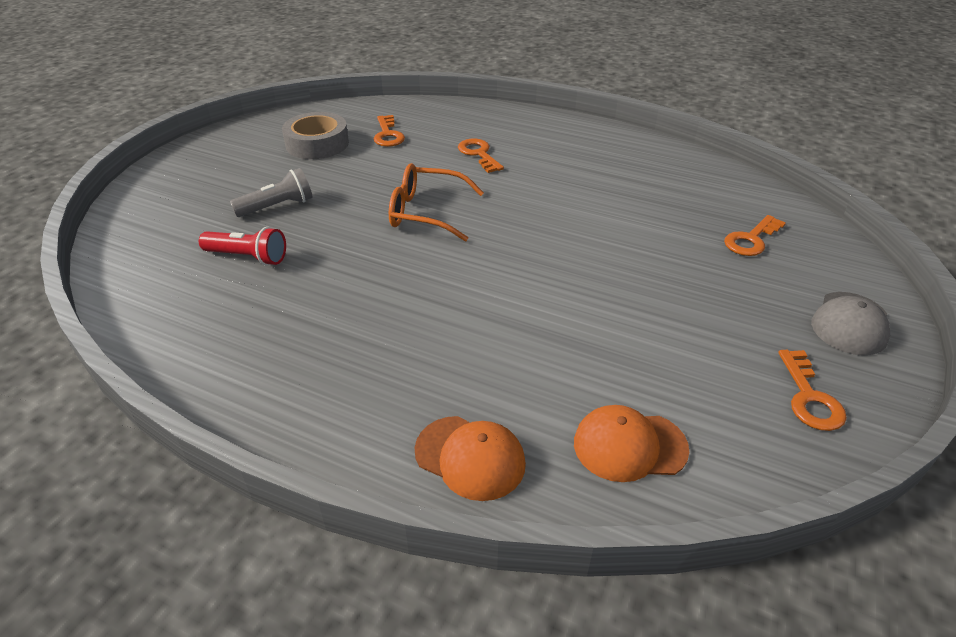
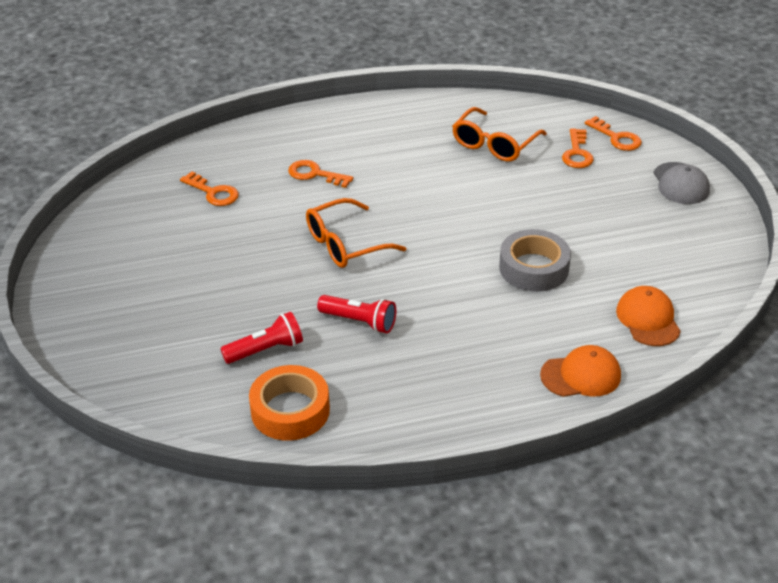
camera: 40 degrees left, 0 degrees up
(187, 314) = (290, 410): none -> orange tape
(277, 206) = (222, 301): grey flashlight -> none
(317, 144) = (164, 231): grey tape -> grey tape (534, 268)
(345, 277) = (359, 322): none -> red flashlight
(629, 446) = (648, 319): orange cap -> orange cap turned 120 degrees clockwise
(669, 197) = (494, 144): none -> orange glasses
(809, 397) = (701, 240): orange key -> orange key (616, 138)

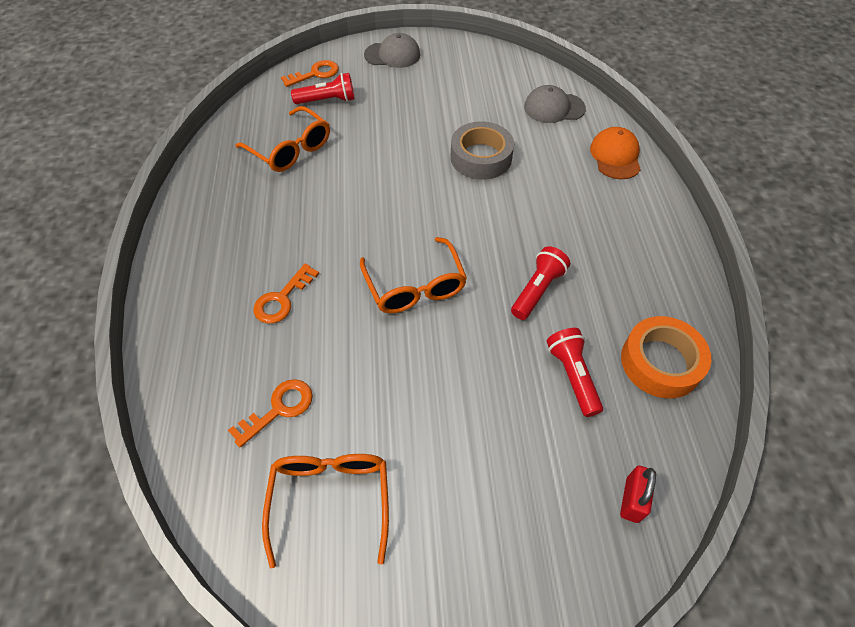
camera: 80 degrees left, 15 degrees up
(144, 229) = (331, 499): none -> orange glasses
(151, 390) = (632, 499): none -> red padlock
(577, 153) = (327, 100): orange key -> red flashlight
(648, 319) = (554, 108): orange cap -> grey cap

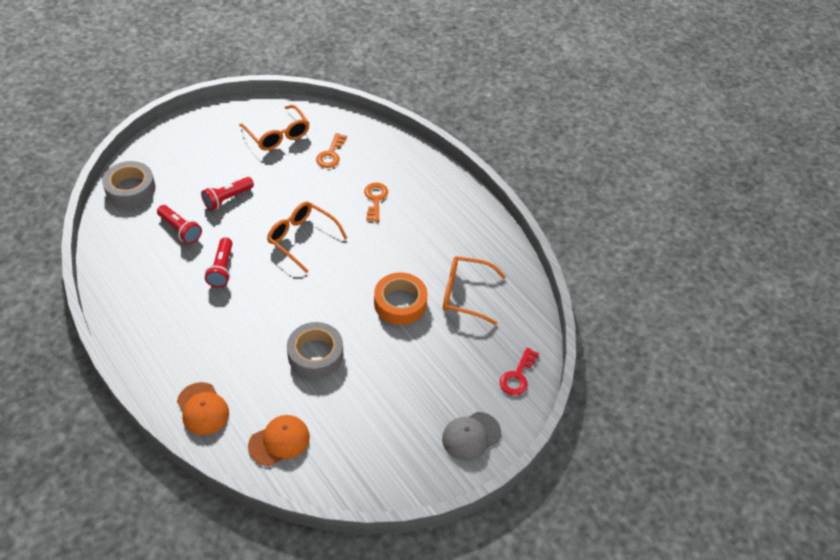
camera: 145 degrees right, 5 degrees down
(315, 74) = (517, 376): orange key -> red key
(327, 100) = (480, 352): red flashlight -> red flashlight (227, 199)
(554, 108) = (279, 441): grey cap -> orange cap
(632, 499) = (130, 189): red padlock -> grey tape
(660, 362) = (128, 258): orange tape -> orange tape (400, 303)

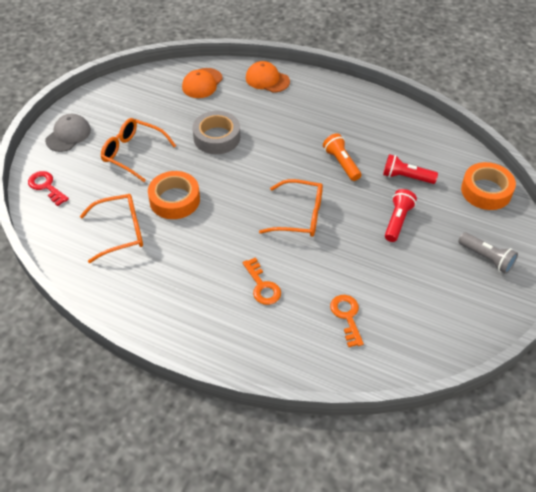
camera: 155 degrees right, 0 degrees up
(130, 189) = (486, 191): grey tape -> orange tape
(193, 145) = (486, 258): none -> grey flashlight
(222, 269) = (341, 163): red flashlight -> orange flashlight
(278, 135) = (420, 312): orange glasses -> orange glasses (133, 153)
(517, 376) = (46, 186): red key -> red key turned 45 degrees counterclockwise

